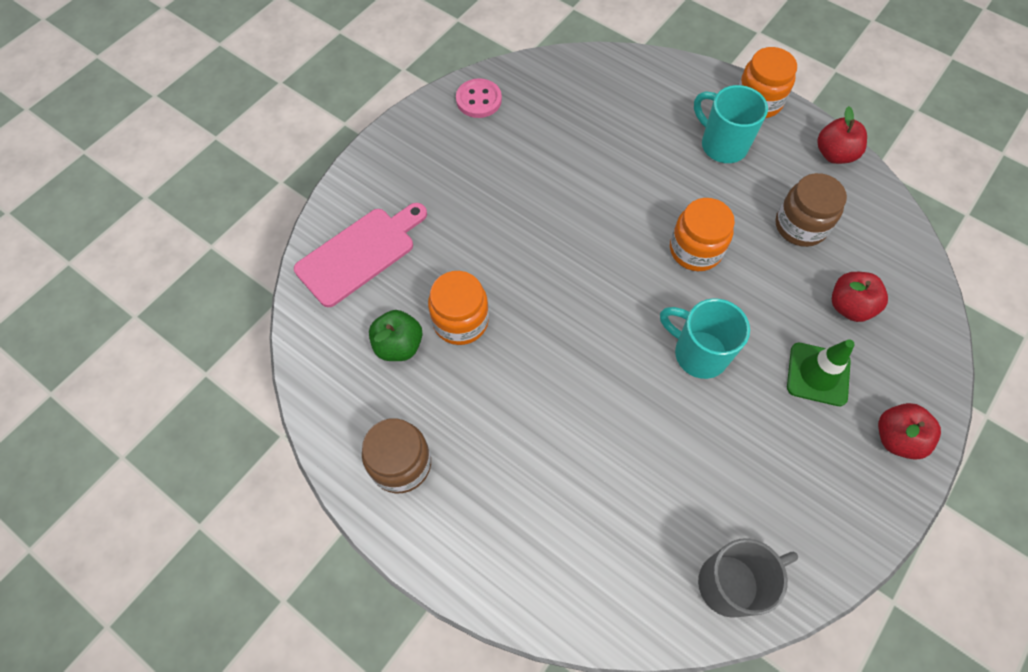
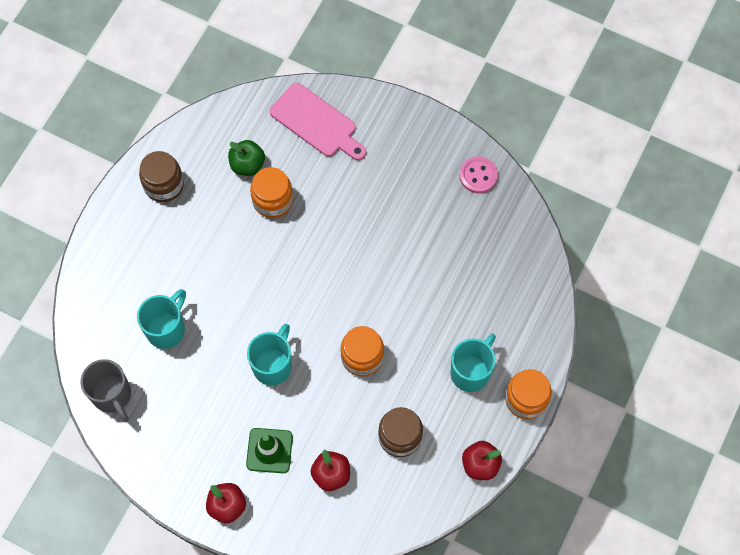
camera: 80 degrees right, 5 degrees up
(631, 488) = (166, 329): none -> turquoise mug

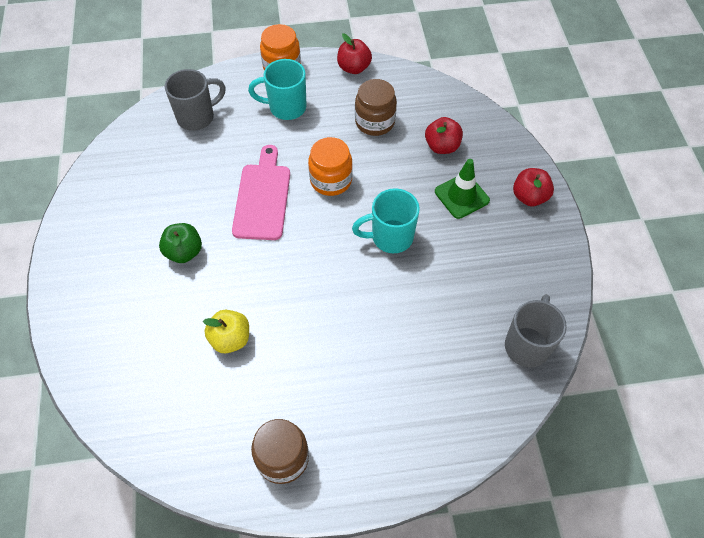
camera: 125 degrees left, 10 degrees down
(166, 329) = (429, 343): turquoise mug -> none
(247, 165) = (205, 389): green apple -> green apple (184, 252)
(273, 200) = (230, 339): orange jar -> yellow apple
(316, 123) = (115, 355): pink cutting board -> pink cutting board (263, 197)
(478, 175) = (97, 192): pink button -> none
(511, 291) = (197, 117): none -> grey mug

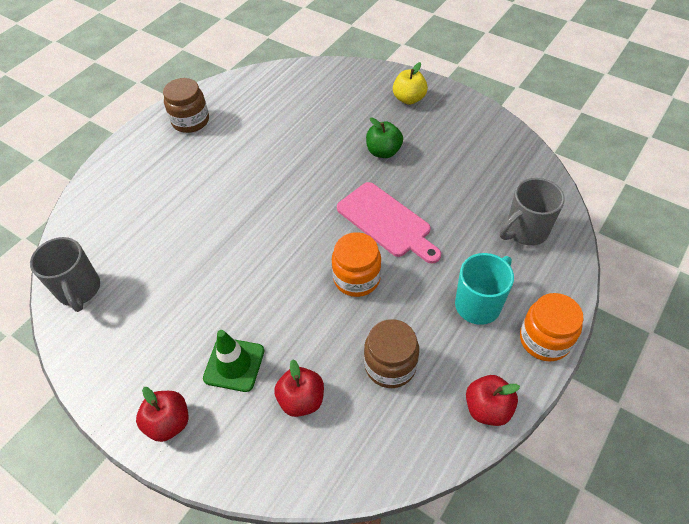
camera: 135 degrees right, 5 degrees down
(197, 117) = (525, 231): grey mug -> grey mug turned 45 degrees clockwise
(230, 339) = (289, 139): yellow apple -> yellow apple (409, 99)
(390, 237) = (258, 277): turquoise mug -> none

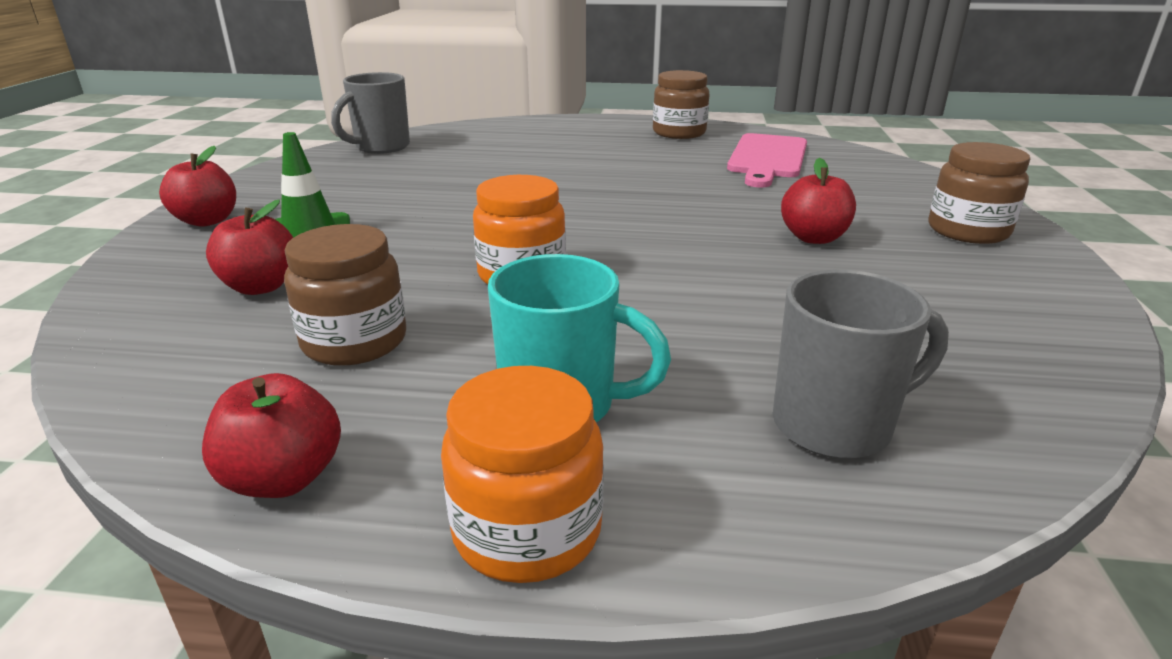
camera: 60 degrees right, 25 degrees down
(383, 152) = (813, 238): green apple -> red apple
(386, 222) = (666, 272): pink cutting board -> pink cutting board (767, 158)
(409, 99) = (968, 231): yellow apple -> brown jar
(525, 231) = (835, 425): grey mug -> grey mug turned 135 degrees clockwise

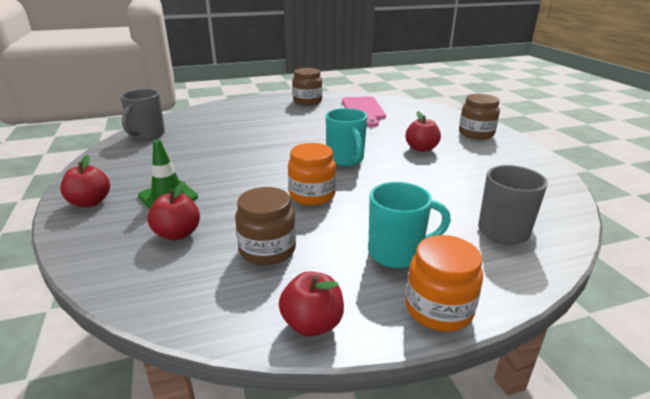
camera: 25 degrees left, 0 degrees up
(644, 231) = (346, 160): none -> turquoise mug

